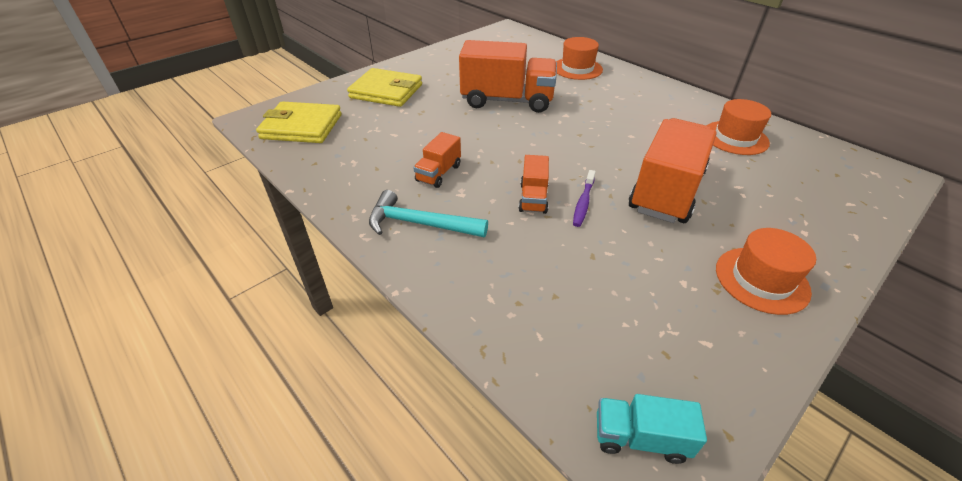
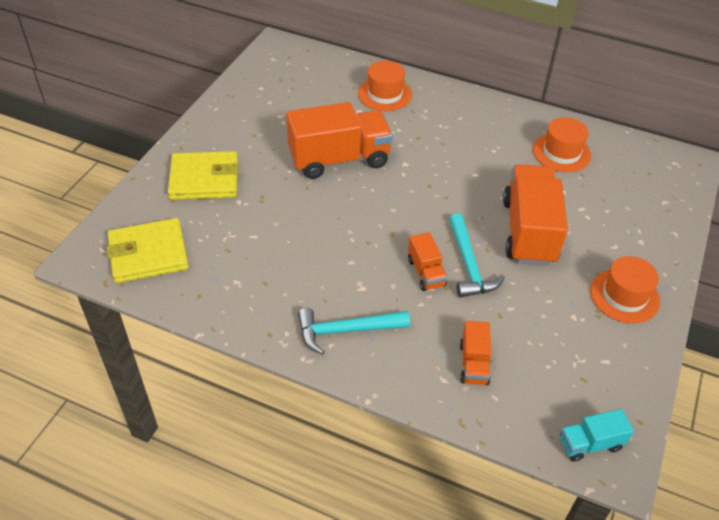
camera: 25 degrees left, 5 degrees up
(438, 173) = (328, 271): orange truck -> orange truck (473, 364)
(583, 203) = (469, 265): purple toothbrush -> turquoise hammer

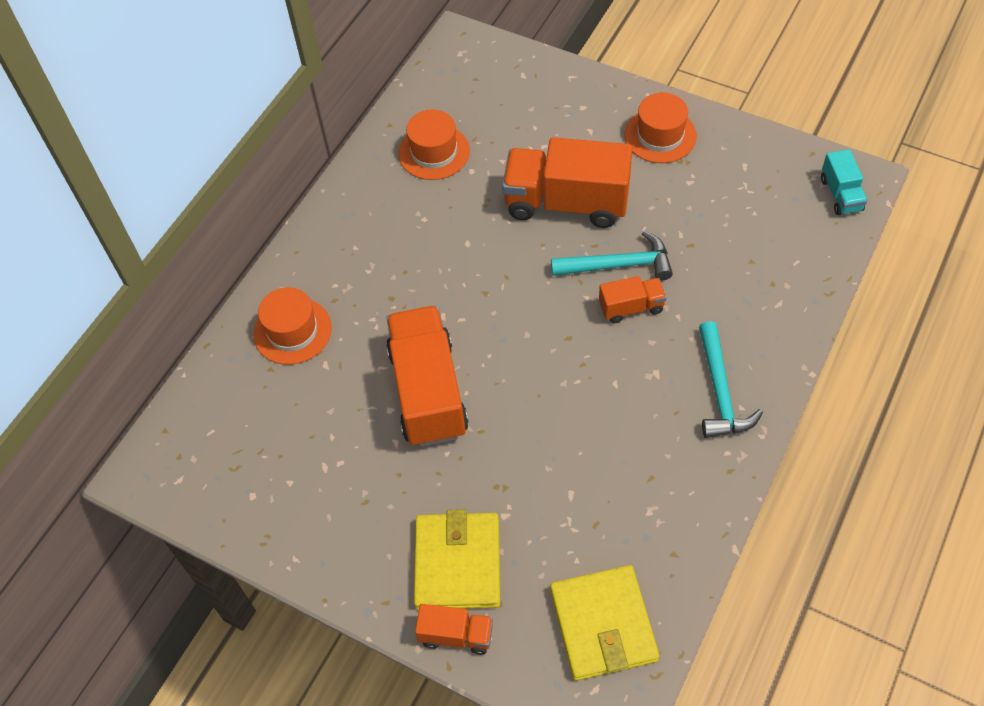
camera: 80 degrees left, 10 degrees up
(473, 364) = (757, 275): orange truck -> orange truck (456, 635)

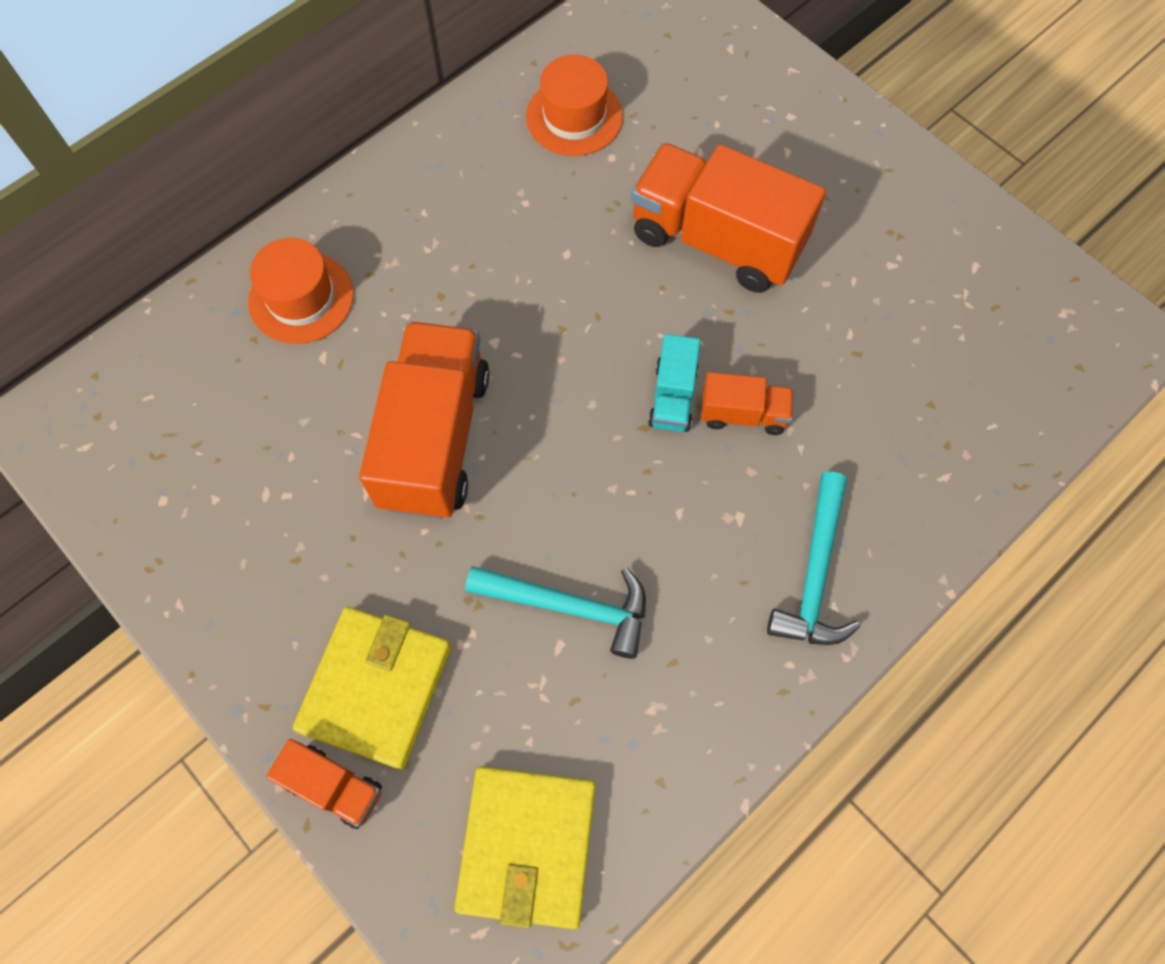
camera: 15 degrees right, 10 degrees up
(618, 265) = (750, 349): turquoise hammer -> turquoise hammer (569, 606)
(660, 135) = (877, 187): orange hat -> none
(841, 194) = (1093, 350): turquoise truck -> turquoise truck (673, 396)

